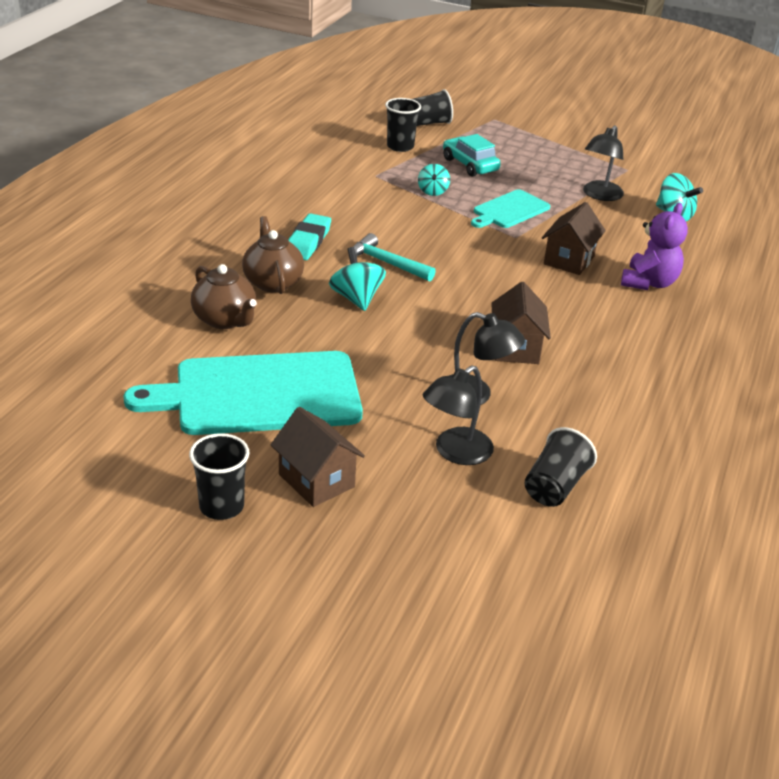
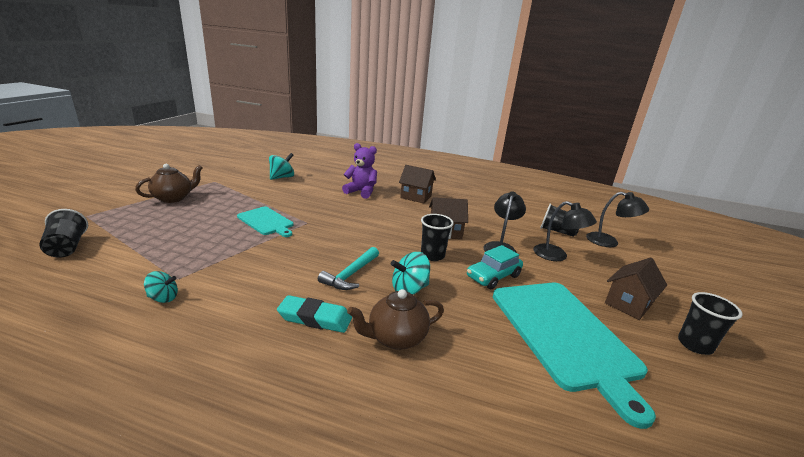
camera: 95 degrees left, 10 degrees down
(225, 320) = (473, 366): brown teapot -> brown teapot (173, 198)
(400, 146) = (115, 263): black cup -> black cup (432, 255)
(433, 191) = (224, 250): turquoise spinning top -> turquoise spinning top (163, 298)
(470, 165) = (178, 231): turquoise car -> turquoise car (493, 276)
(569, 260) = (338, 209): brown house -> brown house (416, 197)
(599, 195) = (250, 192): black lamp -> black lamp (609, 242)

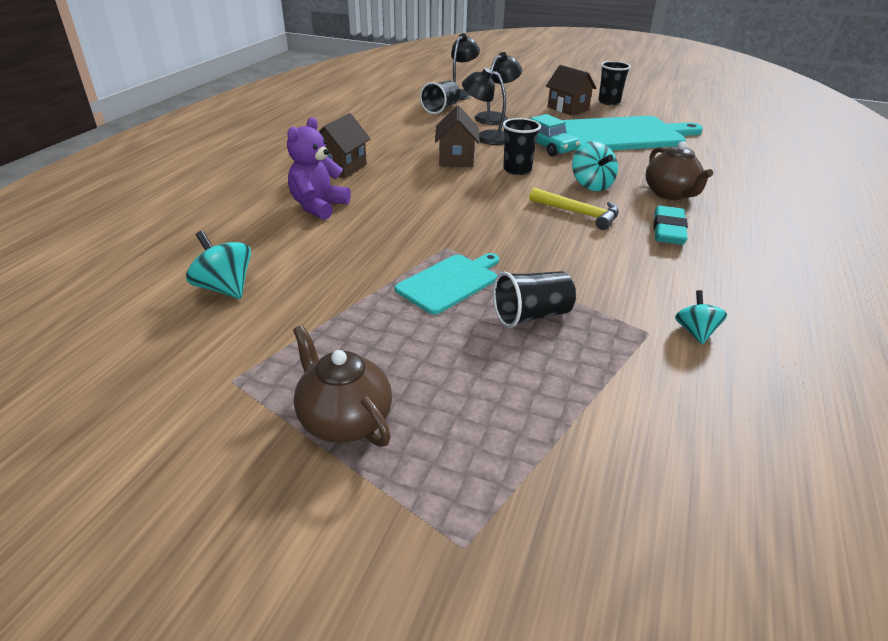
camera: 85 degrees left, 10 degrees up
(67, 247) = (617, 500): black cup -> black cup (531, 315)
(351, 275) = (579, 213): turquoise hammer -> yellow hammer

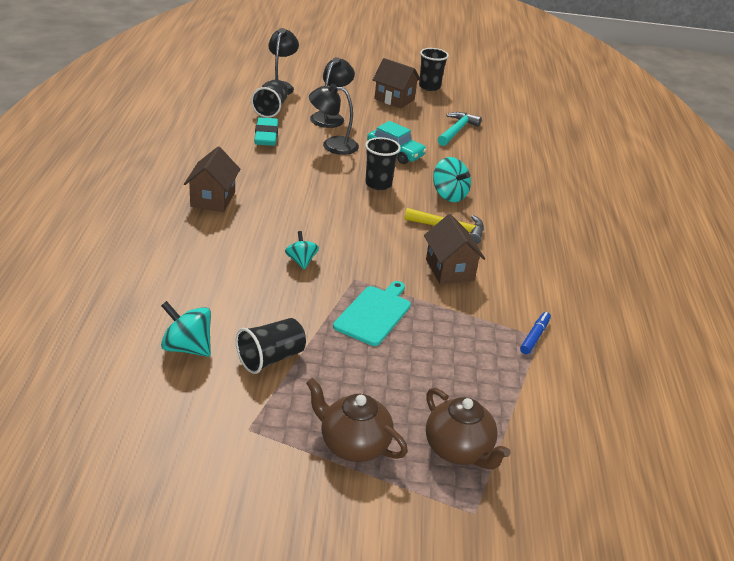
camera: 20 degrees left, 0 degrees up
(318, 206) = (218, 248): purple teddy bear -> none
(456, 159) = (317, 176): brown house -> brown house (449, 270)
(531, 315) = (450, 335): black cup -> black cup (271, 358)
(623, 135) = (456, 130): turquoise cutting board -> turquoise hammer
(642, 331) = (534, 337): none -> blue marker
(668, 230) = (526, 238): turquoise eraser -> turquoise eraser (266, 136)
(670, 194) = (517, 198): brown teapot -> brown teapot (459, 450)
(695, 332) = (571, 331): turquoise spinning top -> turquoise spinning top (301, 261)

